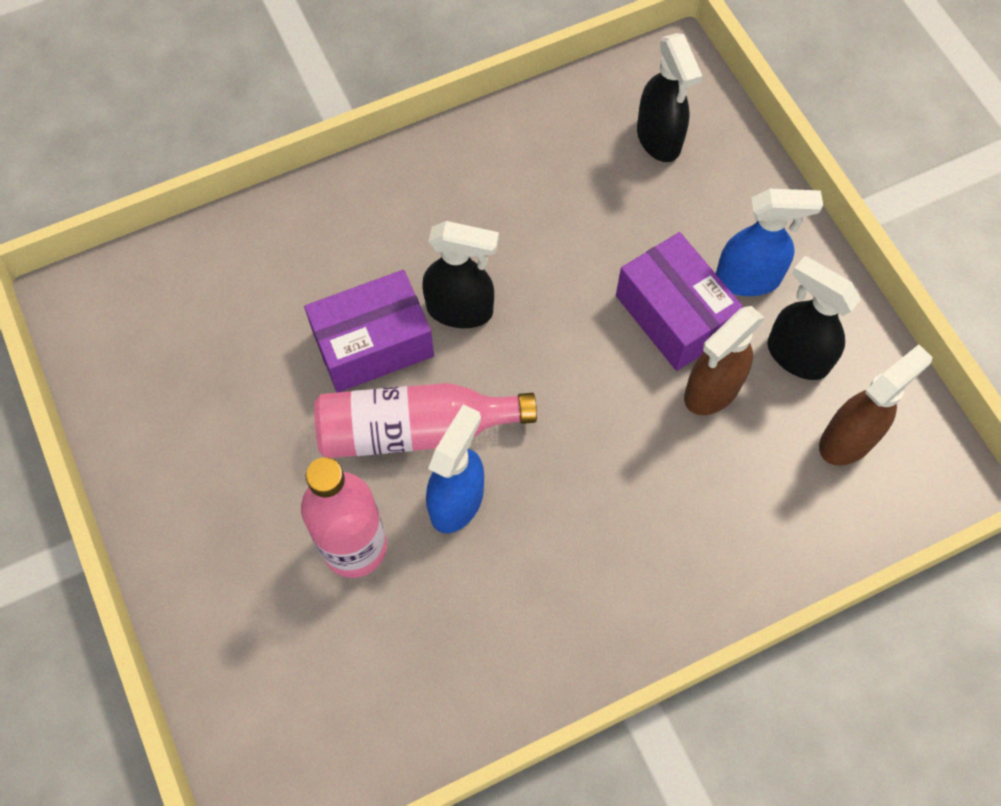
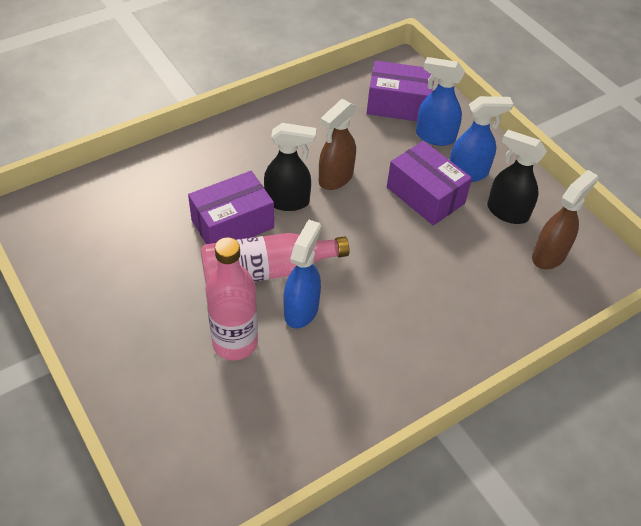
camera: 10 degrees left, 15 degrees down
(659, 139) = (398, 104): black spray bottle -> purple box
(707, 205) = (434, 136): none -> blue spray bottle
(711, 390) = (457, 234): brown spray bottle -> brown spray bottle (335, 178)

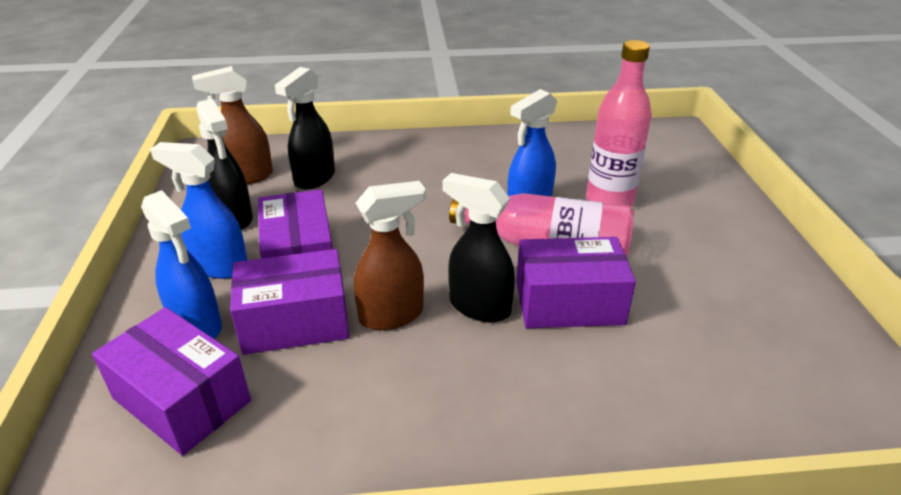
camera: 150 degrees left, 15 degrees down
(386, 156) = (295, 322): none -> purple box
(496, 274) = (314, 179): none -> black spray bottle

